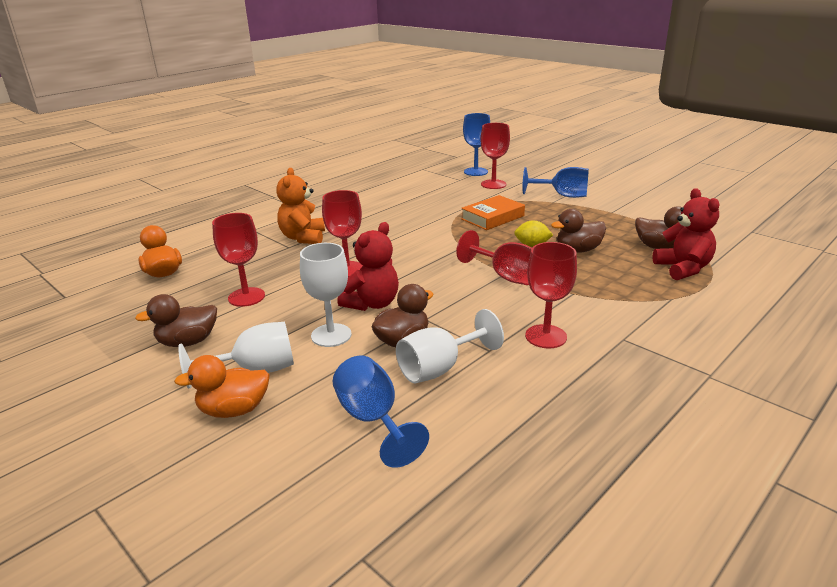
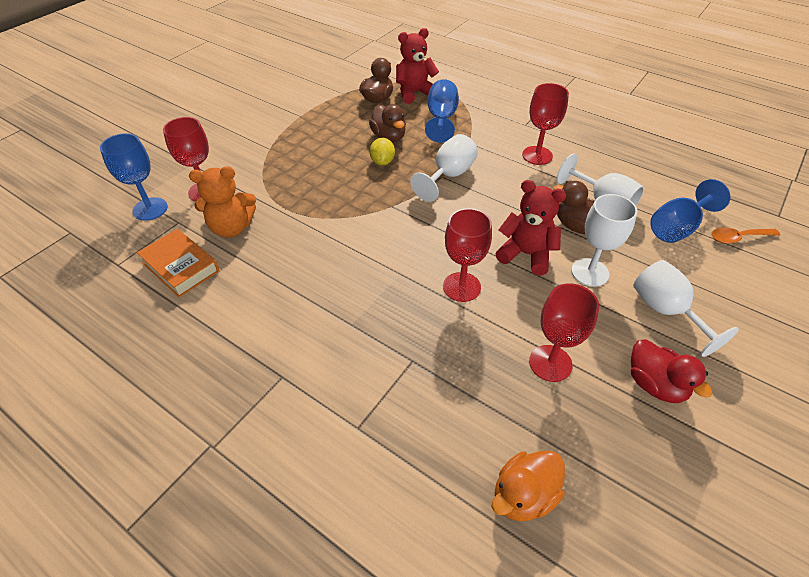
camera: 100 degrees left, 20 degrees up
(188, 342) = (655, 384): brown duck -> red duck
(234, 410) = (718, 308): orange duck -> none
(303, 238) = (382, 351): orange teddy bear -> orange teddy bear (232, 228)
(332, 477) = (738, 238): none -> orange spoon
(492, 217) = (313, 188): orange book -> orange book (180, 267)
(505, 276) = (449, 176): red goblet -> white goblet
(562, 195) = (252, 142): blue goblet -> blue goblet (441, 119)

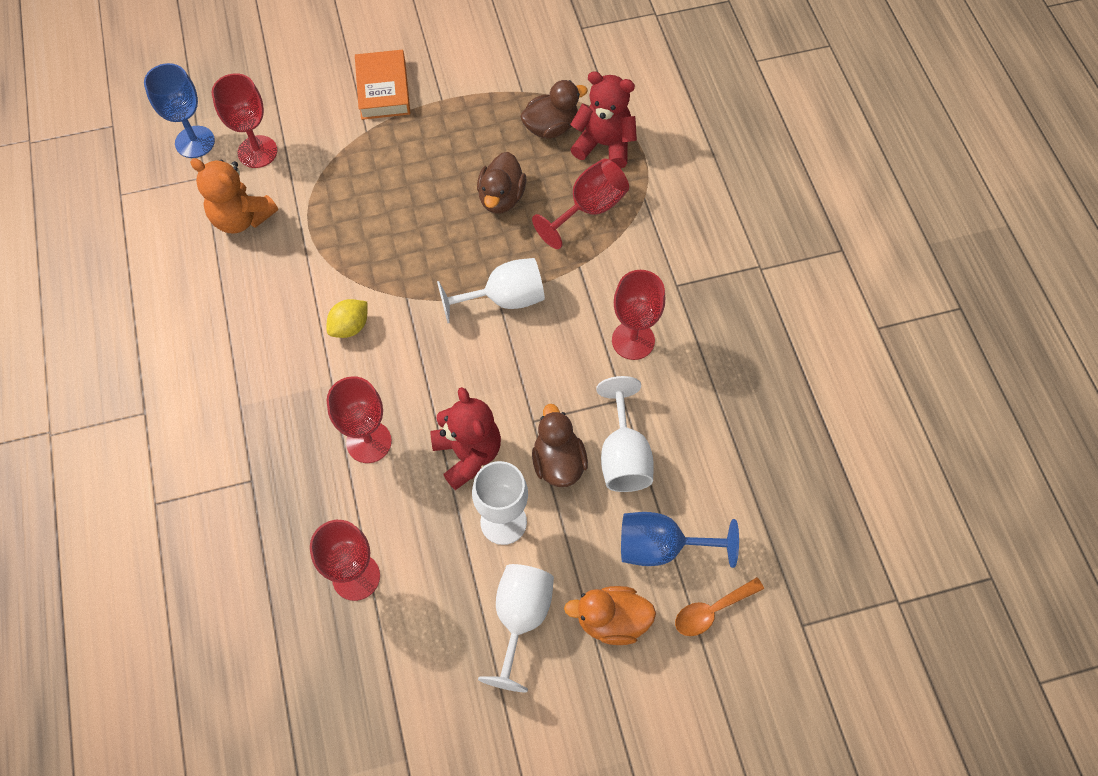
camera: 40 degrees right, 15 degrees up
(180, 267) = (164, 235): orange book -> orange book (383, 90)
(382, 162) = (458, 230): yellow lemon -> yellow lemon (350, 327)
(441, 119) = (589, 209): blue goblet -> red goblet
(523, 495) = (211, 658): orange duck -> orange duck (612, 620)
(655, 384) = (417, 670): red duck -> none
(738, 238) = (712, 610): orange spoon -> orange spoon turned 60 degrees counterclockwise

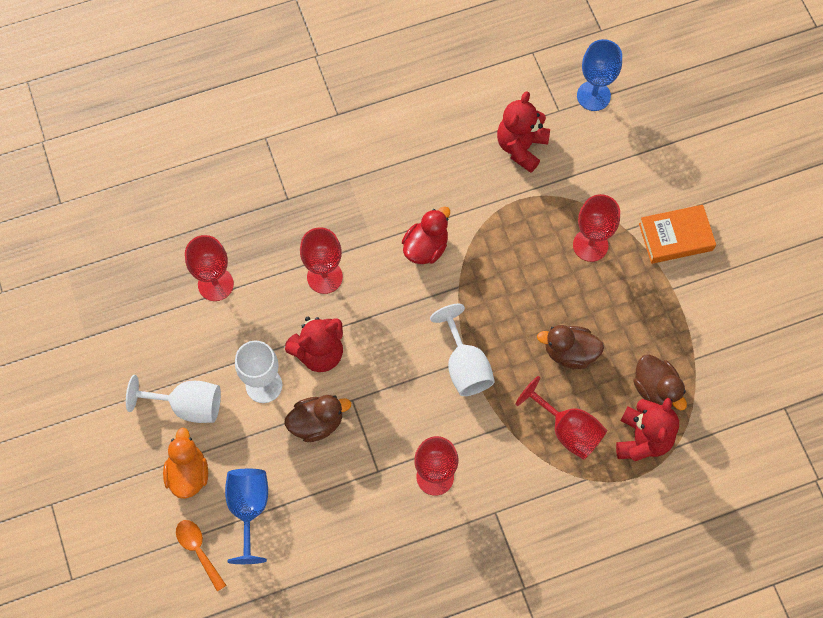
camera: 85 degrees right, 5 degrees up
(242, 218) = (521, 147): orange teddy bear -> red teddy bear
(257, 152) = (590, 146): red goblet -> red goblet (590, 245)
(350, 327) = (426, 247): yellow lemon -> red duck
(623, 456) = (326, 474): white goblet -> none

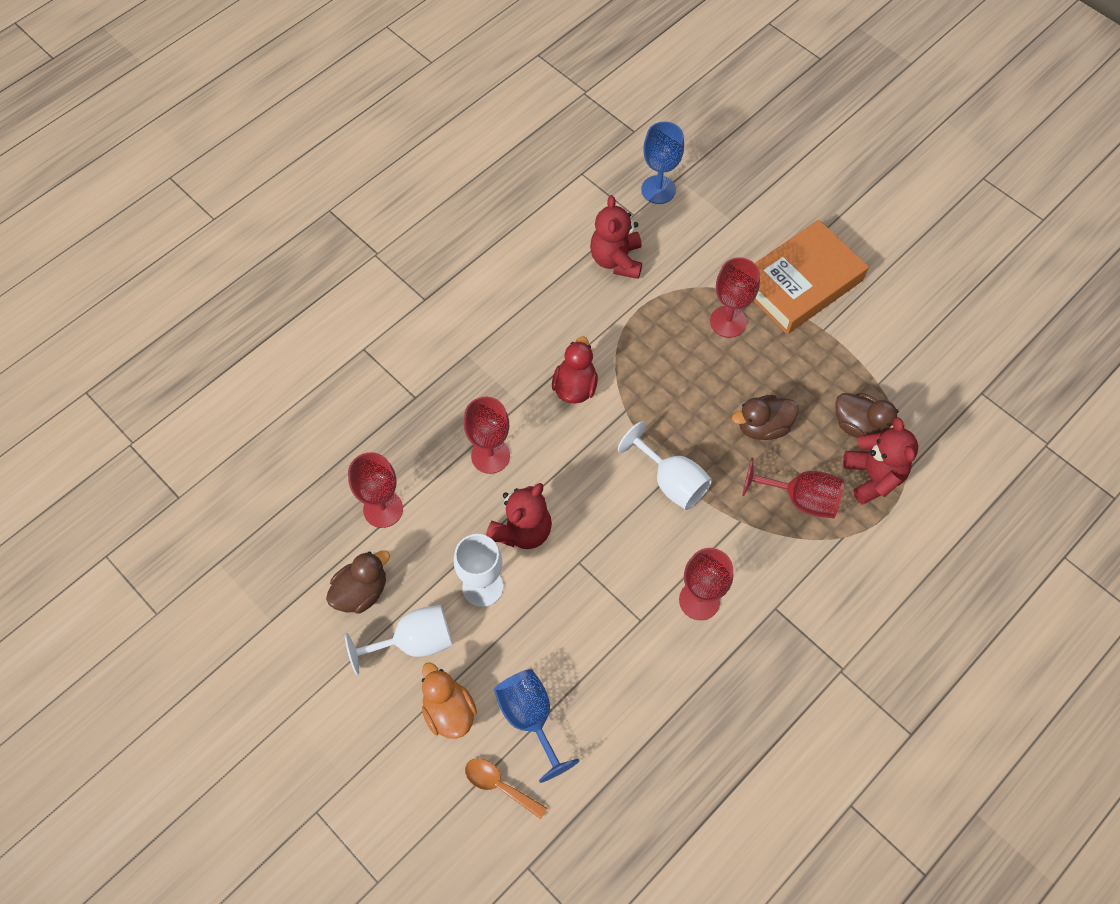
camera: 25 degrees left, 5 degrees down
(317, 423) = (555, 600): brown duck -> brown duck (361, 591)
(675, 237) = (800, 283): orange book -> orange book, size x1.57

